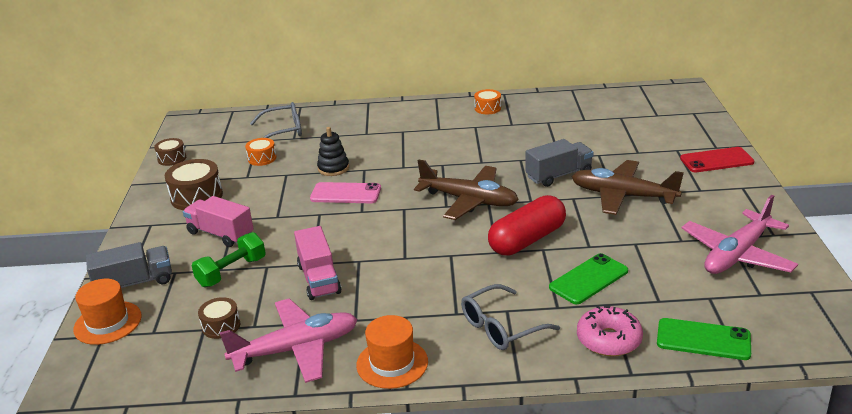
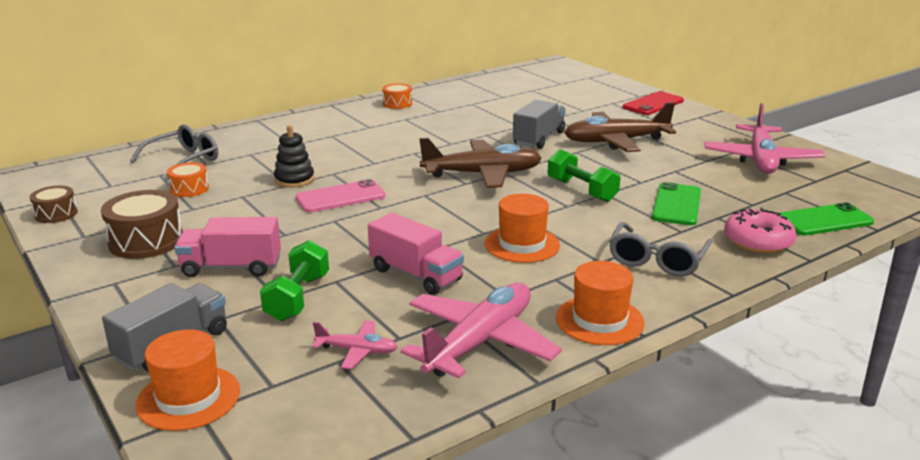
camera: 35 degrees left, 5 degrees down
(221, 326) = (357, 351): brown drum -> pink plane
(418, 277) = (522, 244): none -> orange hat
(527, 240) = (581, 190): red capsule -> green dumbbell

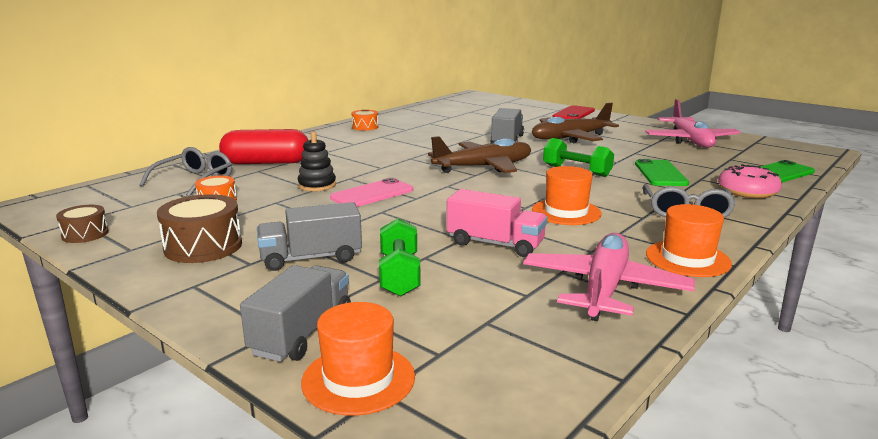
camera: 15 degrees left, 5 degrees down
(231, 267) = (311, 258): pink truck -> grey truck
(264, 144) = (266, 162): none -> red capsule
(357, 351) = (497, 311): pink plane -> none

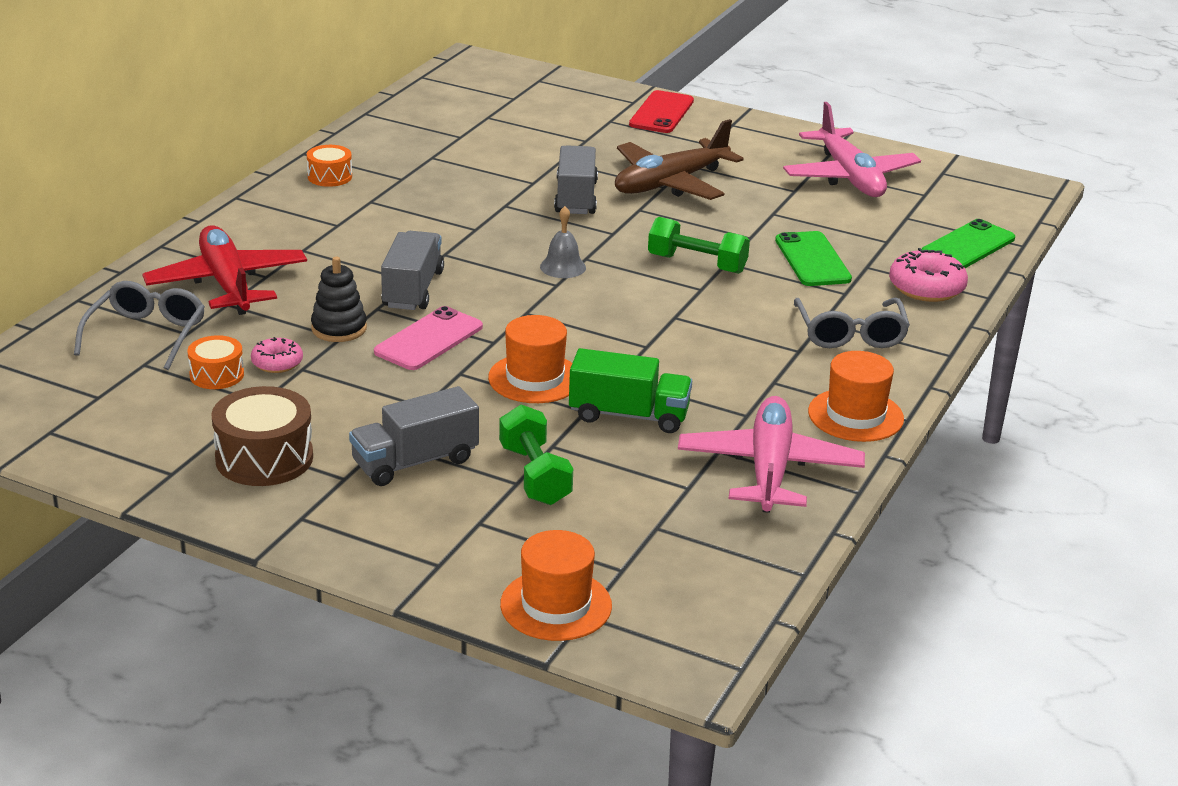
camera: 15 degrees left, 10 degrees up
(85, 234) = (85, 454): brown drum -> none
(262, 198) = (277, 363): none -> pink donut
(266, 162) = (227, 284): red capsule -> red plane
(302, 333) = (469, 563): grey truck -> grey truck (413, 289)
(484, 167) = (563, 267): brown plane -> grey bell
(495, 244) = (629, 415): pink truck -> green truck
(566, 212) = (701, 350): orange hat -> orange hat (535, 378)

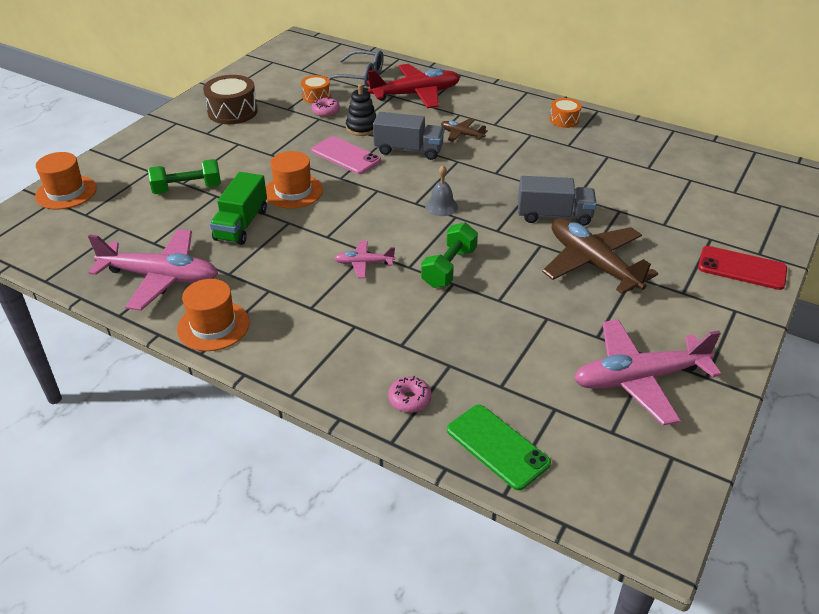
camera: 95 degrees right, 10 degrees up
(367, 249) = (461, 134): none -> brown plane
(415, 462) = (214, 152): grey truck -> none
(701, 318) = (364, 263): none -> pink plane
(812, 260) = (460, 332): green phone -> none
(850, 333) = (333, 339): grey glasses -> none
(926, 288) = (409, 399): pink donut -> pink donut, size x0.61

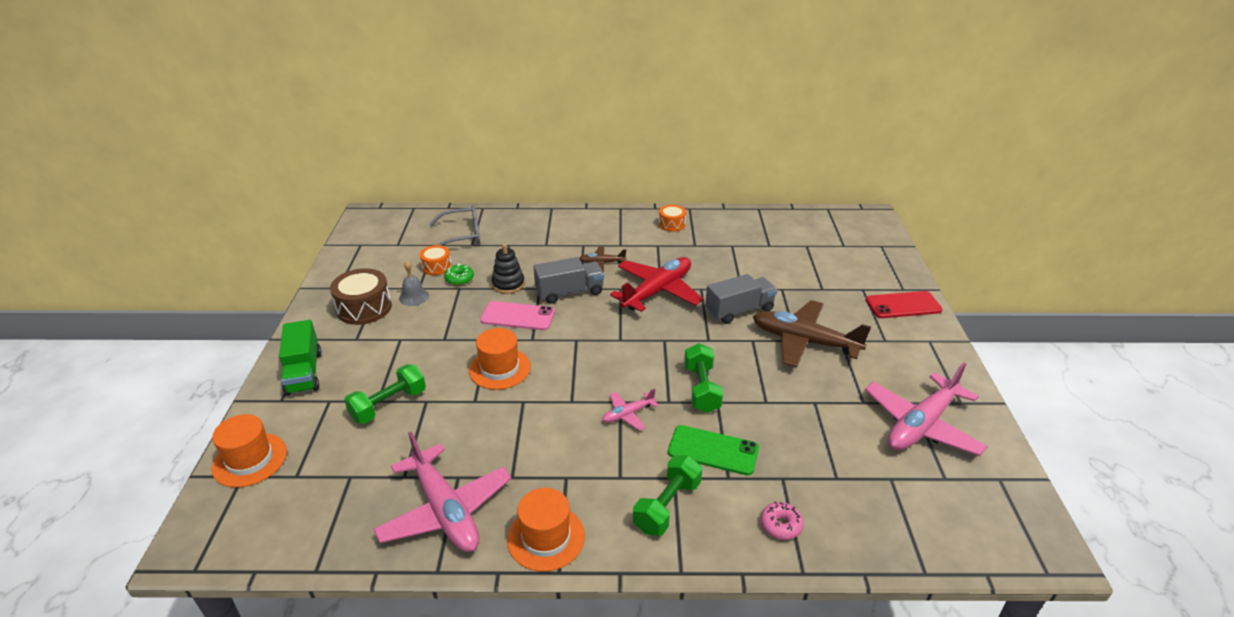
camera: 30 degrees left, 5 degrees down
(161, 277) = (445, 510): pink plane -> pink plane turned 75 degrees clockwise
(241, 224) = (479, 421): green truck -> green truck (304, 372)
(326, 111) = (459, 279): pink donut -> green donut
(328, 344) = (667, 506): none -> green dumbbell
(416, 94) = (528, 237): red plane -> red plane (657, 291)
(441, 206) = (644, 335): grey bell -> grey bell (414, 297)
(497, 446) = (882, 533): green phone -> green phone (713, 450)

